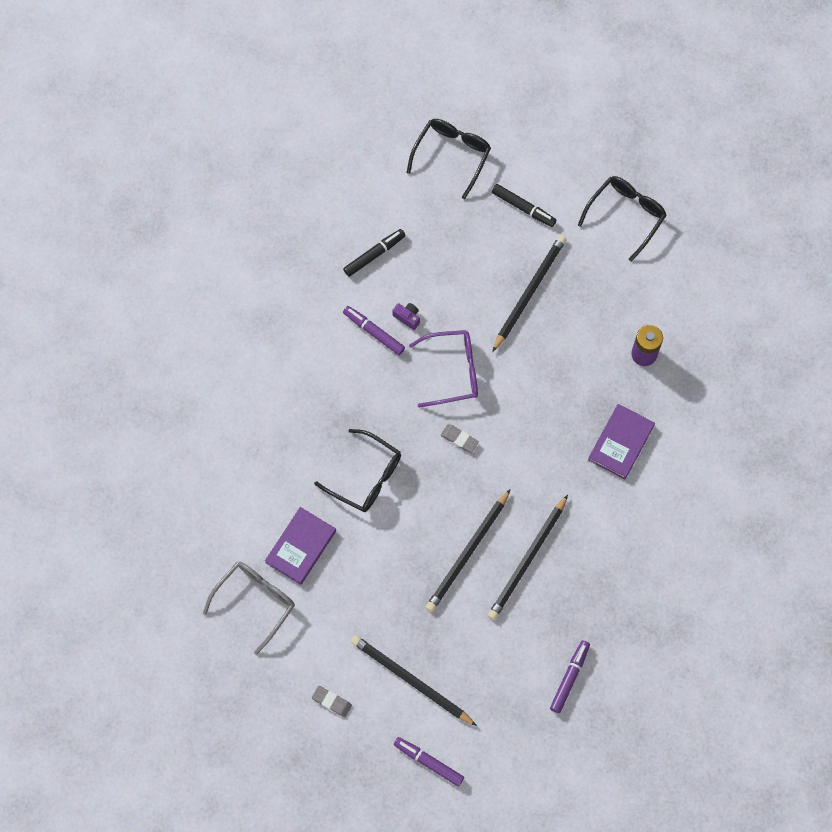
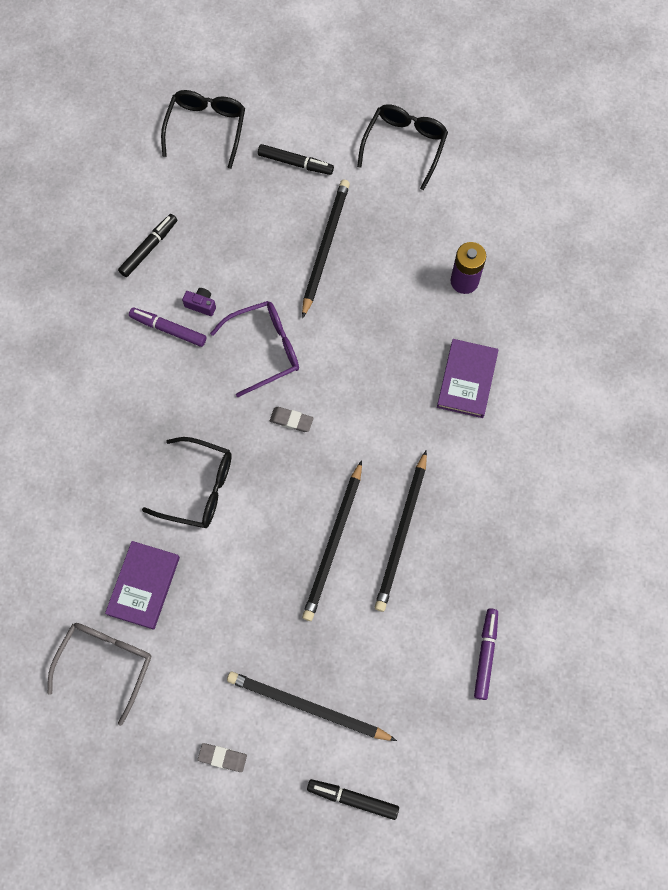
camera: 15 degrees left, 0 degrees up
(428, 762) = (352, 798): purple marker -> black marker

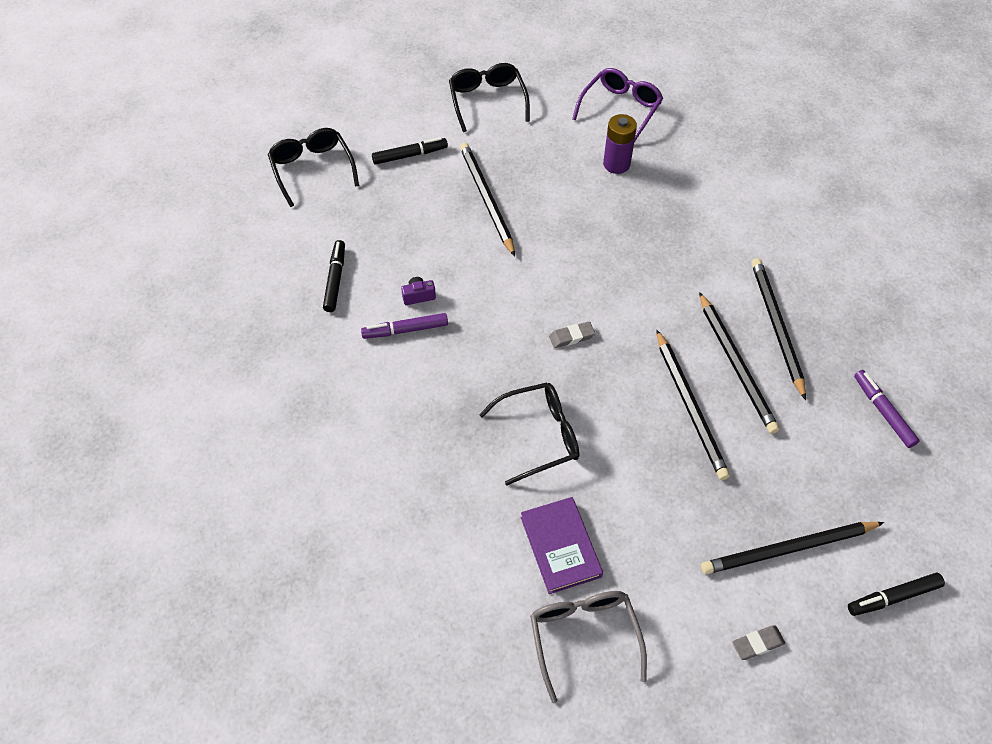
camera: 35 degrees left, 15 degrees down
(265, 349) = (502, 297): purple glasses -> purple glasses (620, 109)
(466, 523) = (776, 326): none -> black pencil
(467, 380) = (682, 228): purple book -> none

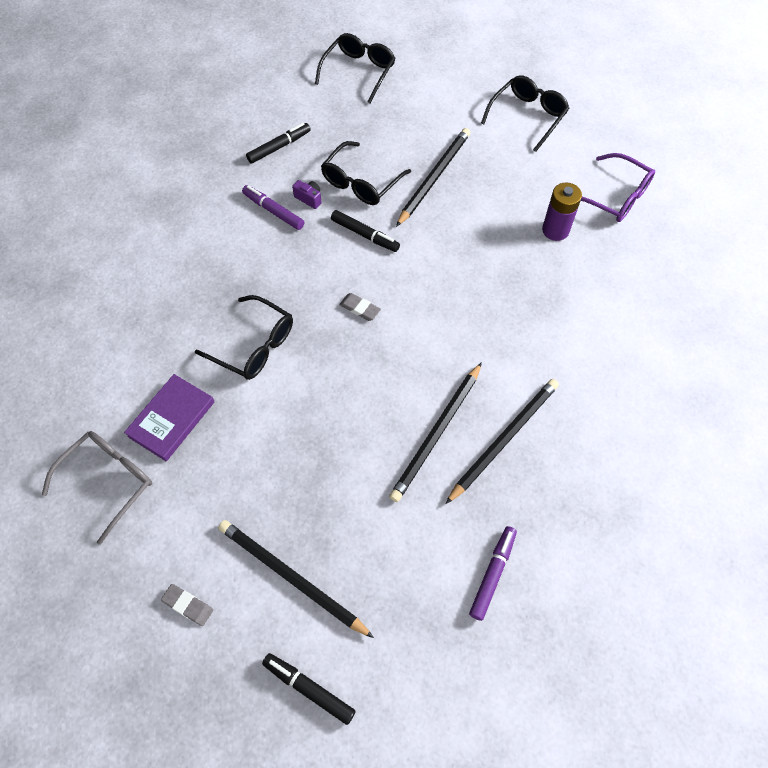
camera: 50 degrees right, 5 degrees up
(410, 155) = (427, 111): black marker -> black marker (365, 235)
(440, 249) = (361, 183): none -> black glasses
(620, 109) = (615, 197): purple glasses -> purple glasses turned 45 degrees clockwise
(690, 407) = (366, 426): black pencil -> none

